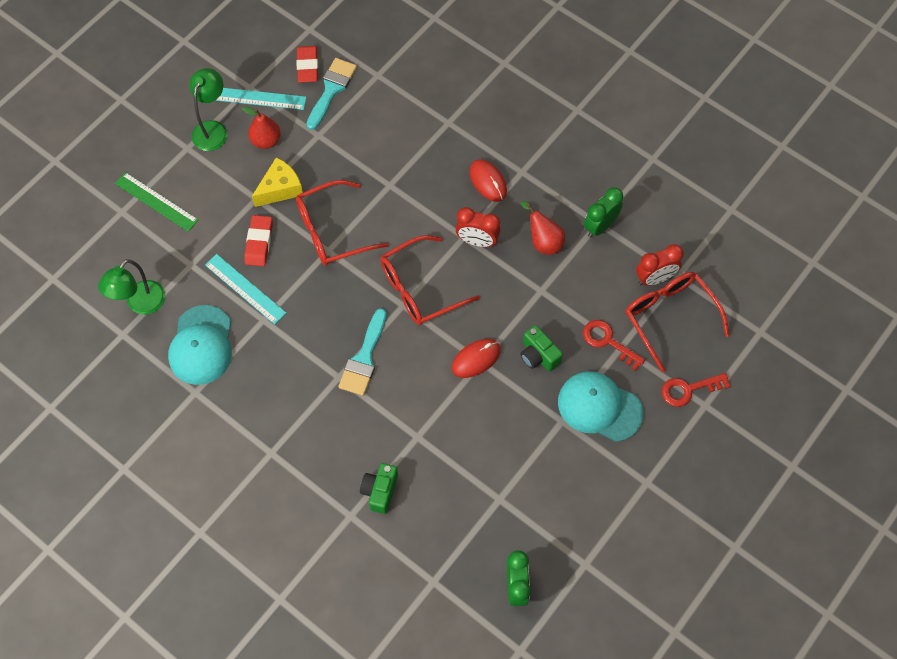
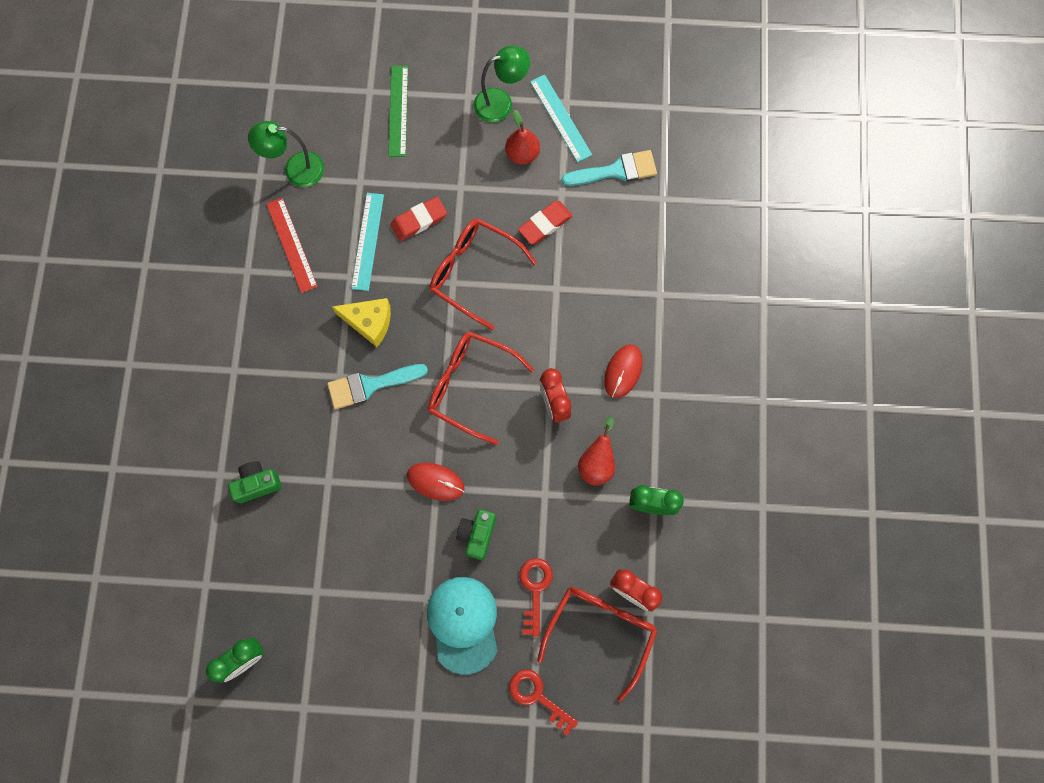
camera: 55 degrees right, 10 degrees up
(201, 345) = (291, 245): turquoise cap -> red ruler
(280, 189) = (483, 200): yellow cheese -> yellow cheese (369, 322)
(307, 66) = (624, 133): red eraser -> red eraser (545, 224)

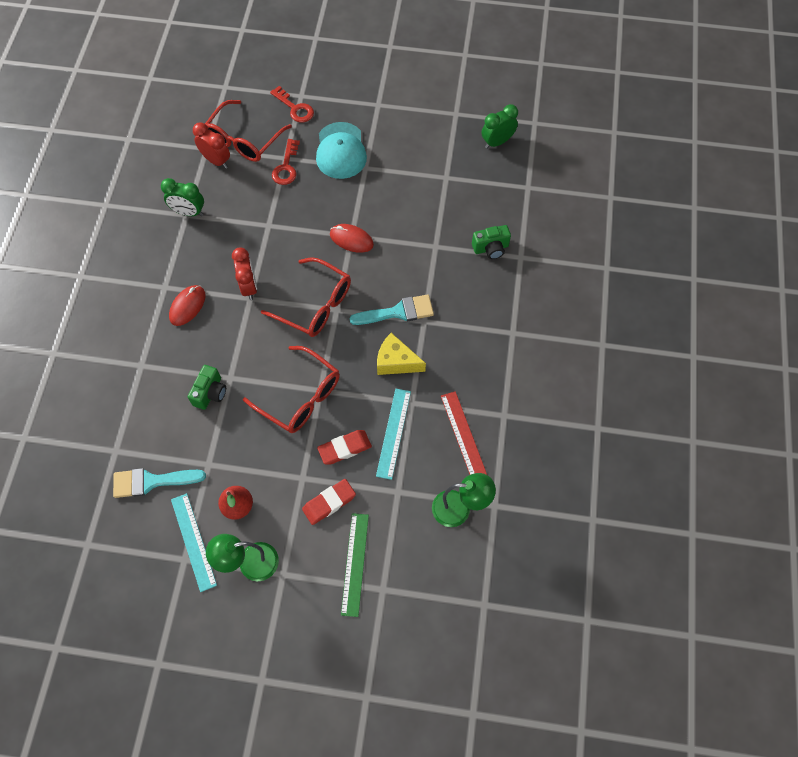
camera: 175 degrees left, 10 degrees down
(477, 535) = (324, 203): green camera -> green camera (210, 393)
(545, 224) = (229, 435): red eraser -> red eraser (329, 503)
(597, 463) = (224, 243): red pear -> none

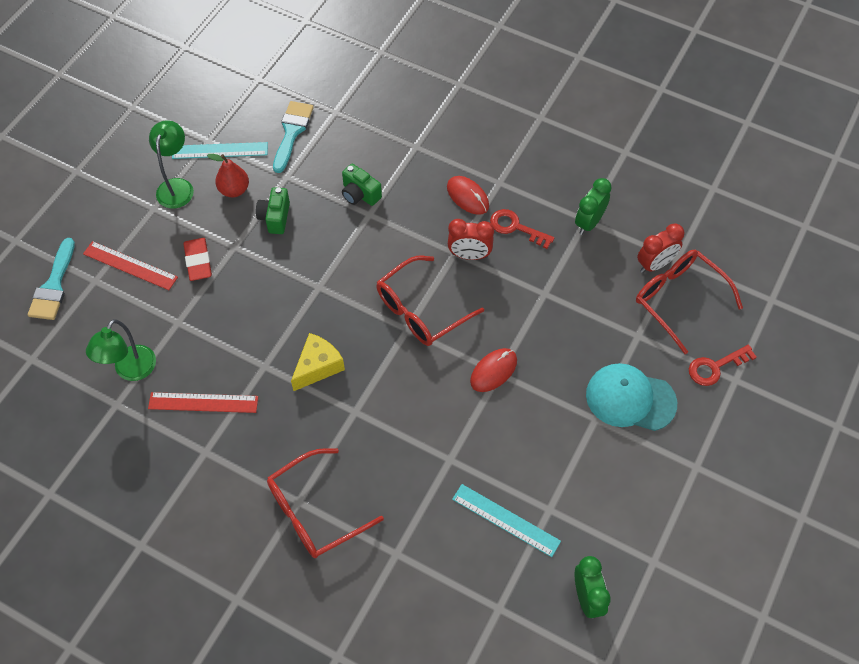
camera: 110 degrees right, 5 degrees down
(286, 167) = (623, 333): red key -> red key (515, 227)
(300, 396) = (320, 267): red glasses -> red glasses (315, 511)
(344, 448) = (245, 290): red eraser -> none
(355, 564) = (130, 265): green ruler -> red ruler
(393, 433) = (239, 338): turquoise ruler -> turquoise ruler (506, 520)
(398, 312) = (377, 389): turquoise brush -> turquoise brush (53, 286)
(491, 248) = (422, 522): green camera -> green camera (275, 217)

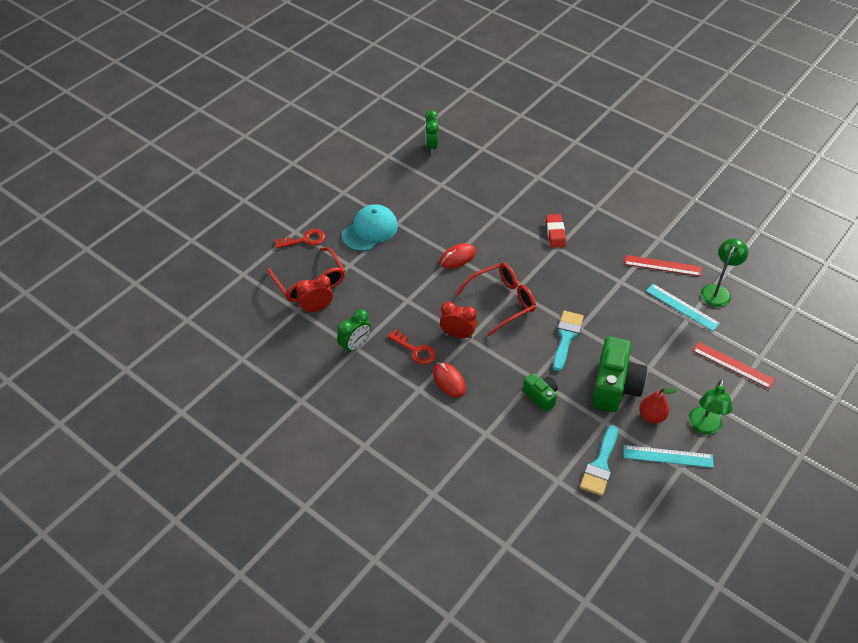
camera: 170 degrees left, 10 degrees down
(53, 286) = (792, 357): turquoise brush -> turquoise brush (566, 337)
(198, 261) = (677, 360): red eraser -> red eraser (555, 233)
(275, 217) = (614, 387): green camera -> green camera, size x1.87
(315, 511) = (585, 201): red glasses -> none
(318, 366) = (581, 276): yellow cheese -> none
(506, 520) = (469, 183): turquoise ruler -> turquoise ruler (682, 307)
(630, 399) = (370, 230): turquoise cap -> turquoise cap turned 75 degrees counterclockwise

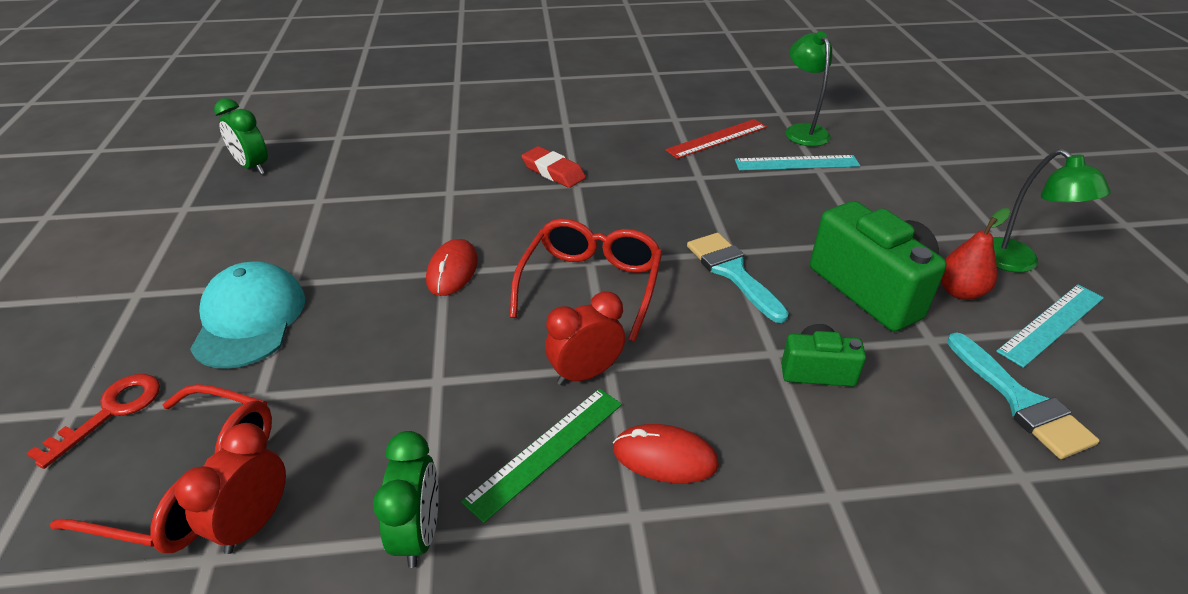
camera: 45 degrees left, 10 degrees down
(415, 350) = (546, 451): red key -> green ruler
(733, 365) = (928, 184): red ruler -> none

